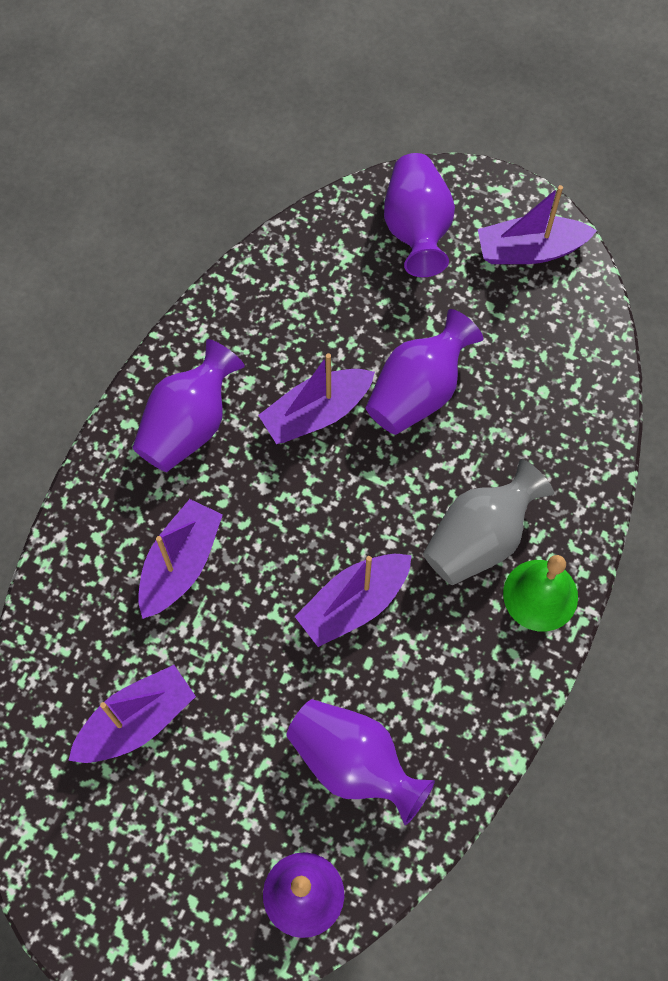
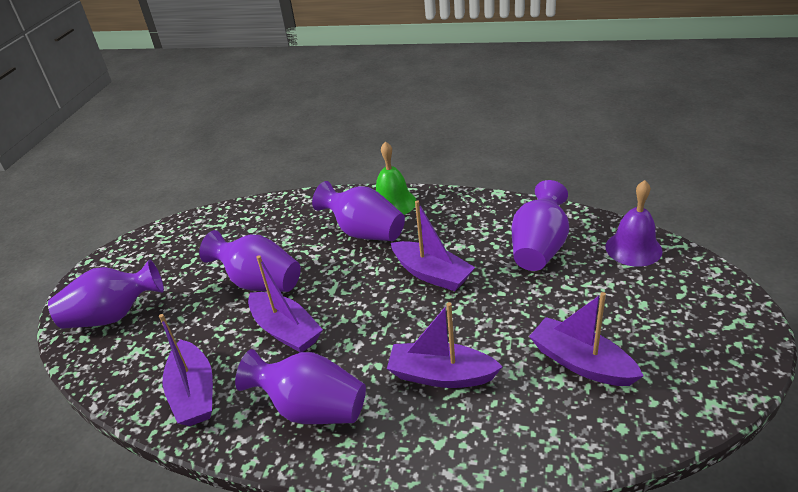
camera: 100 degrees left, 30 degrees down
(480, 538) = (364, 232): grey vase -> purple vase
(530, 250) = (139, 256): purple boat -> purple boat (194, 393)

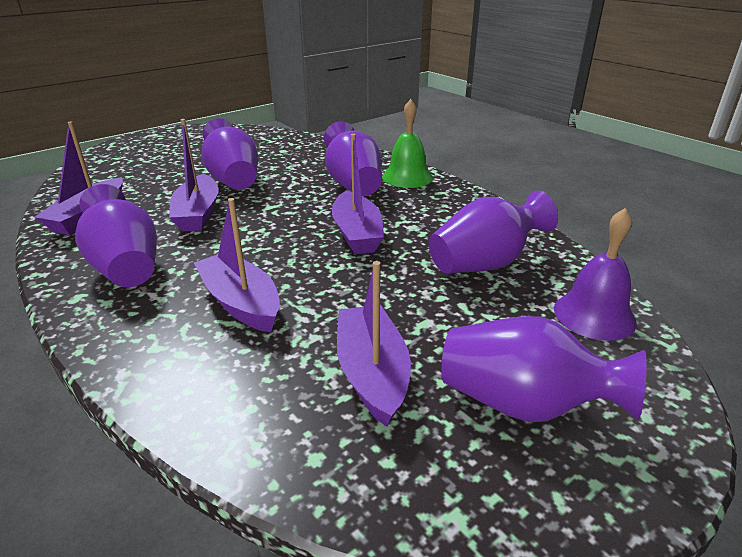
camera: 35 degrees right, 5 degrees down
(113, 316) = (131, 157): purple vase -> purple vase (524, 404)

